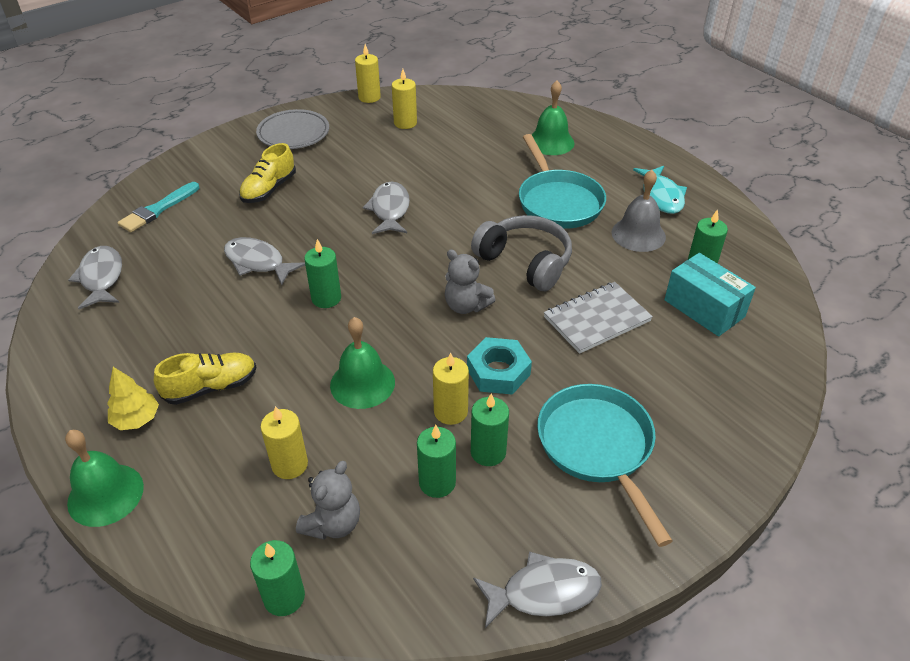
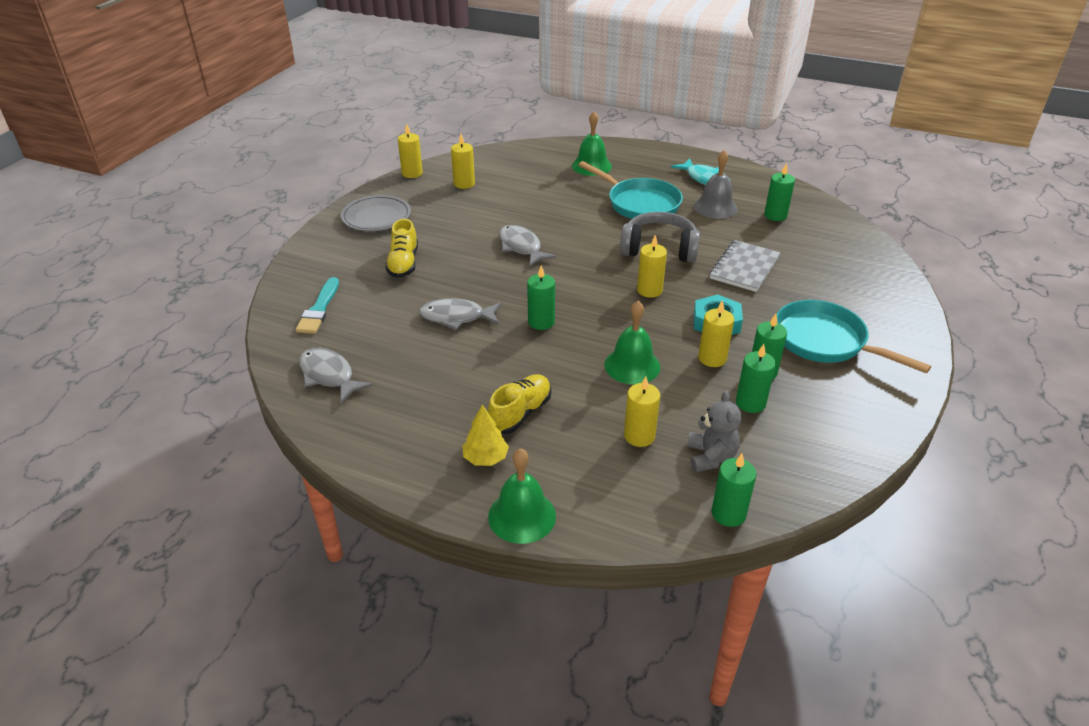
camera: 30 degrees left, 5 degrees down
(466, 306) = (649, 290): grey teddy bear -> yellow candle
(544, 592) = (880, 433): grey fish -> none
(704, 308) = (802, 238): turquoise box -> none

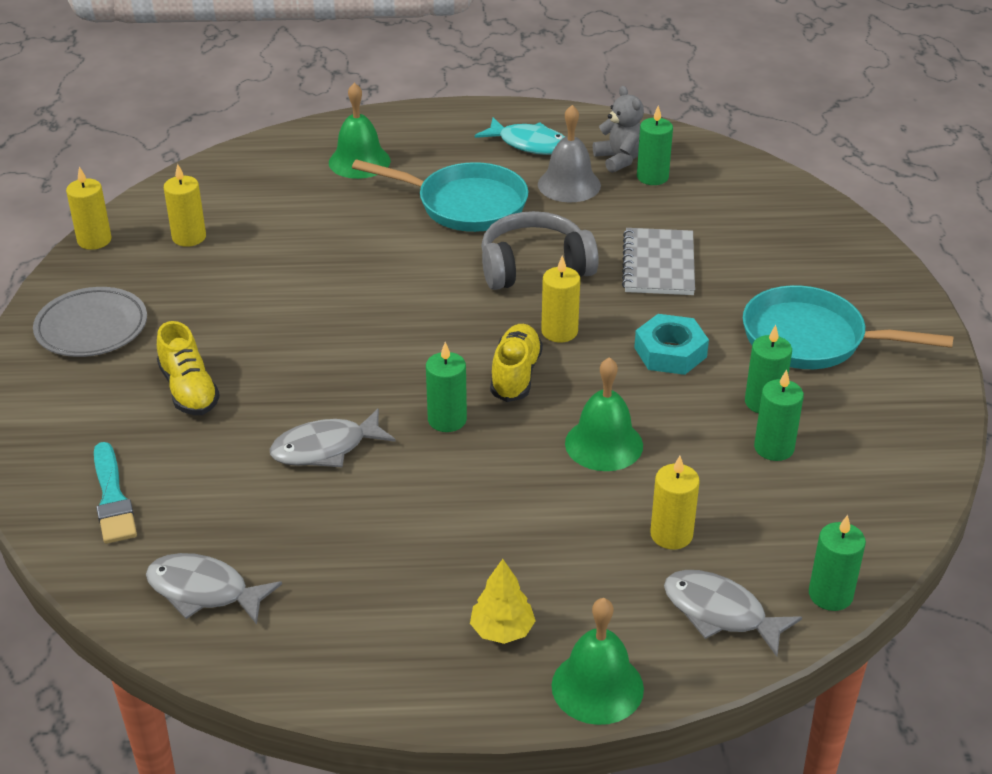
camera: 25 degrees left, 0 degrees up
(520, 413) = (505, 555): yellow shoe -> yellow shoe (515, 375)
(521, 247) = (344, 316): grey fish -> grey fish (720, 613)
(710, 457) = (769, 532): grey teddy bear -> grey teddy bear (619, 159)
(712, 358) = (694, 403): yellow candle -> none

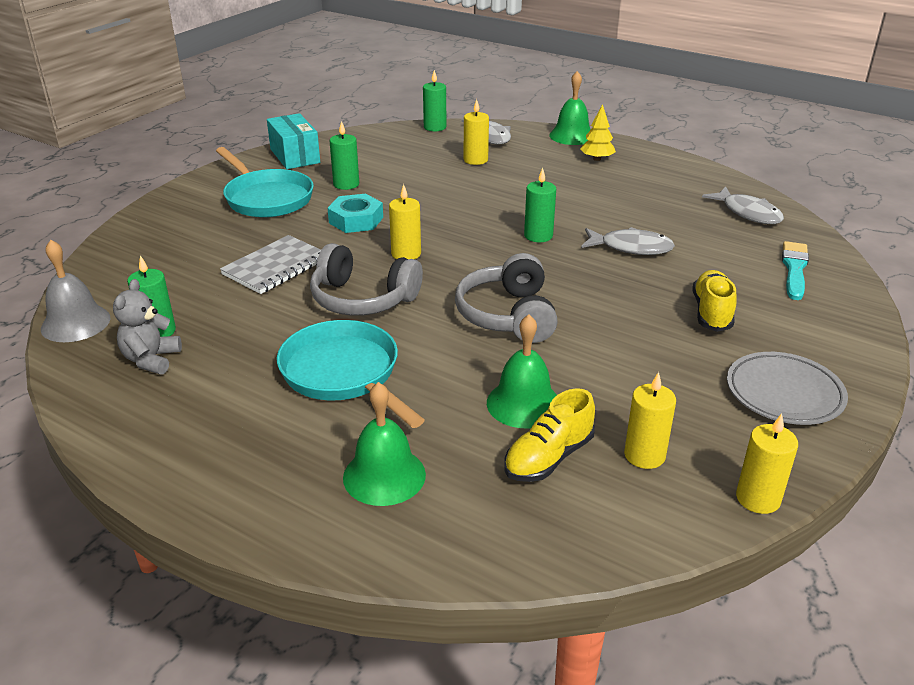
camera: 145 degrees left, 5 degrees down
(386, 305) = (508, 315): none -> grey headphones
(515, 375) = (467, 242): yellow shoe -> yellow shoe (548, 458)
(529, 144) = (195, 414): turquoise fish -> none
(569, 184) = (232, 354): grey bell -> grey bell (75, 323)
(604, 444) = (460, 197): green bell -> green bell (523, 403)
(774, 448) = (374, 169): green candle -> none
(905, 424) = (295, 156): none -> turquoise box

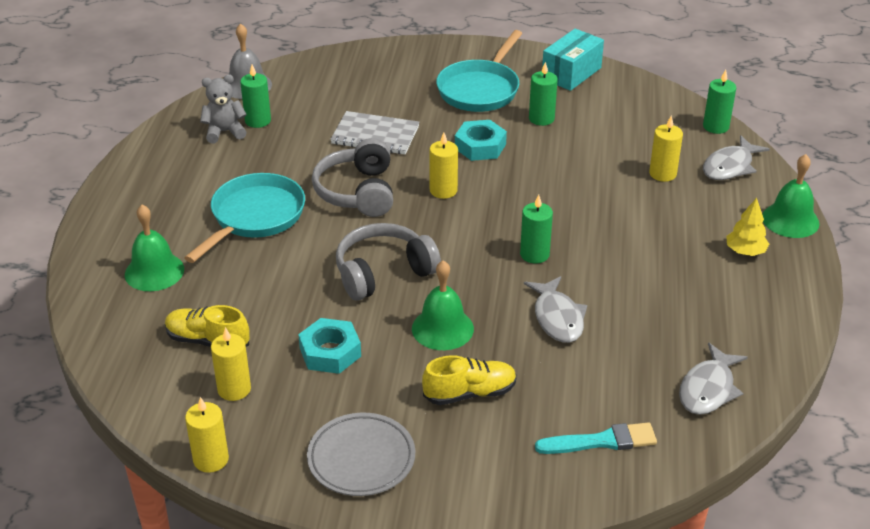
camera: 65 degrees right, 5 degrees up
(523, 403) = (266, 312): green bell -> green bell (442, 328)
(614, 376) = (330, 352): none -> turquoise nut

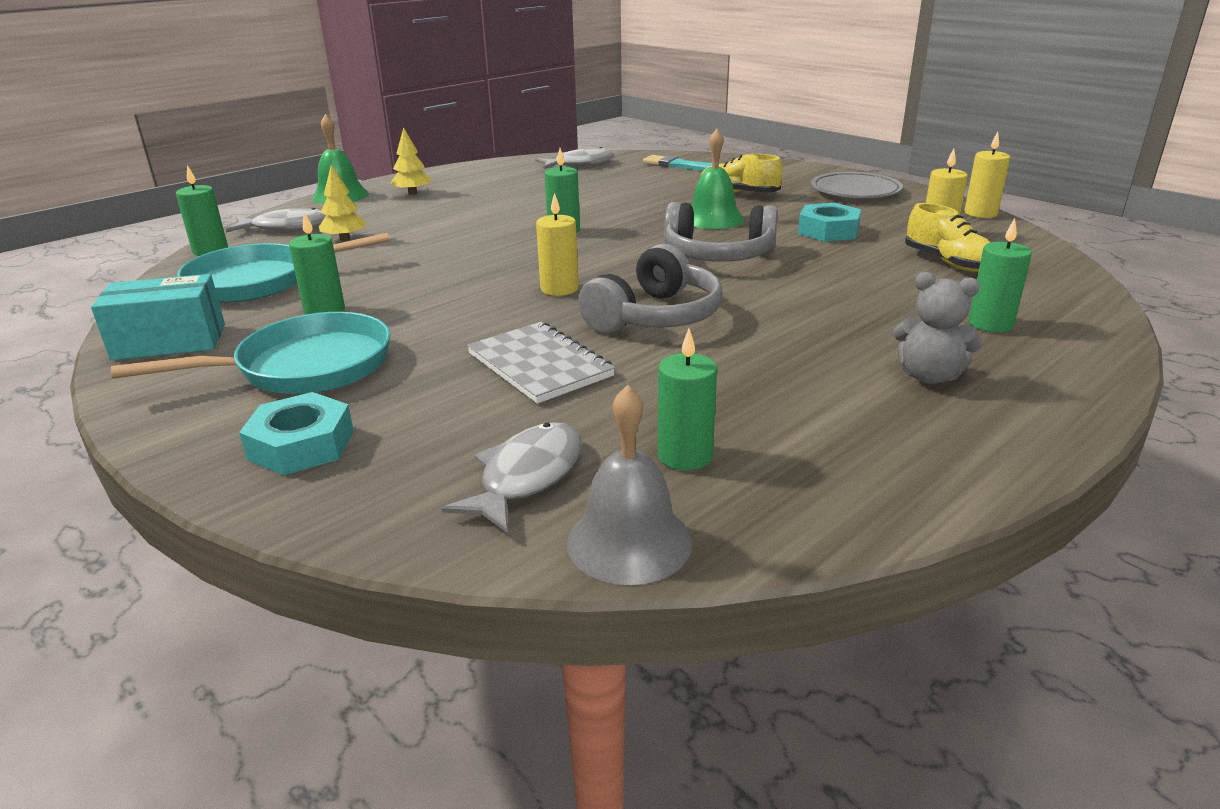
camera: 140 degrees left, 10 degrees down
(154, 271) = (990, 324): green bell -> green candle
(224, 132) = (764, 459): grey teddy bear -> grey teddy bear (929, 376)
(254, 217) = (815, 333): turquoise pan -> turquoise pan (259, 281)
(480, 146) = (444, 310): turquoise nut -> turquoise nut (301, 445)
(557, 318) = (614, 203): grey fish -> grey fish (527, 477)
(662, 174) = (345, 239): yellow candle -> yellow tree

